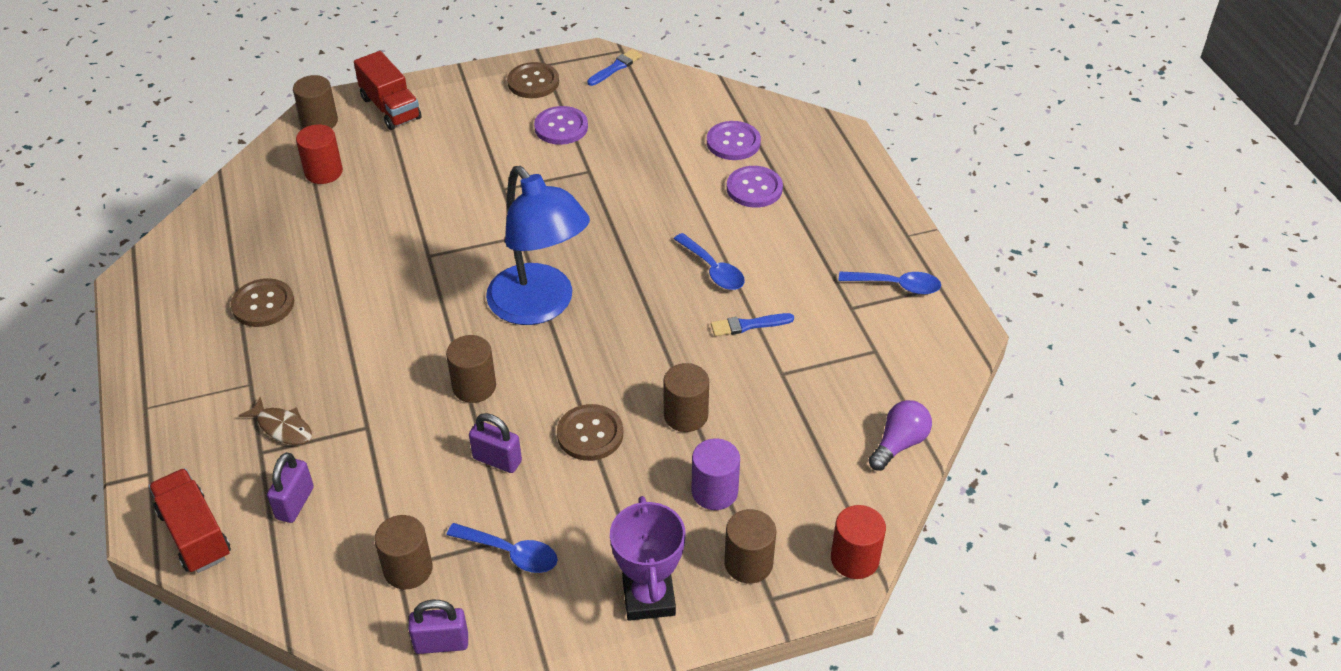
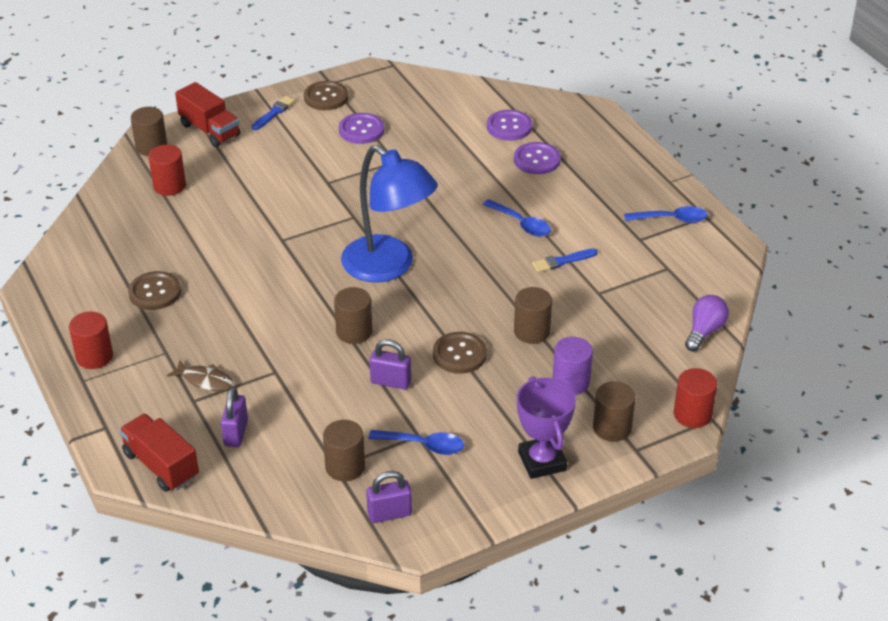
camera: 10 degrees left, 5 degrees down
(168, 378) = (94, 356): none -> red cylinder
(616, 67) = (392, 79): blue brush -> blue brush (274, 113)

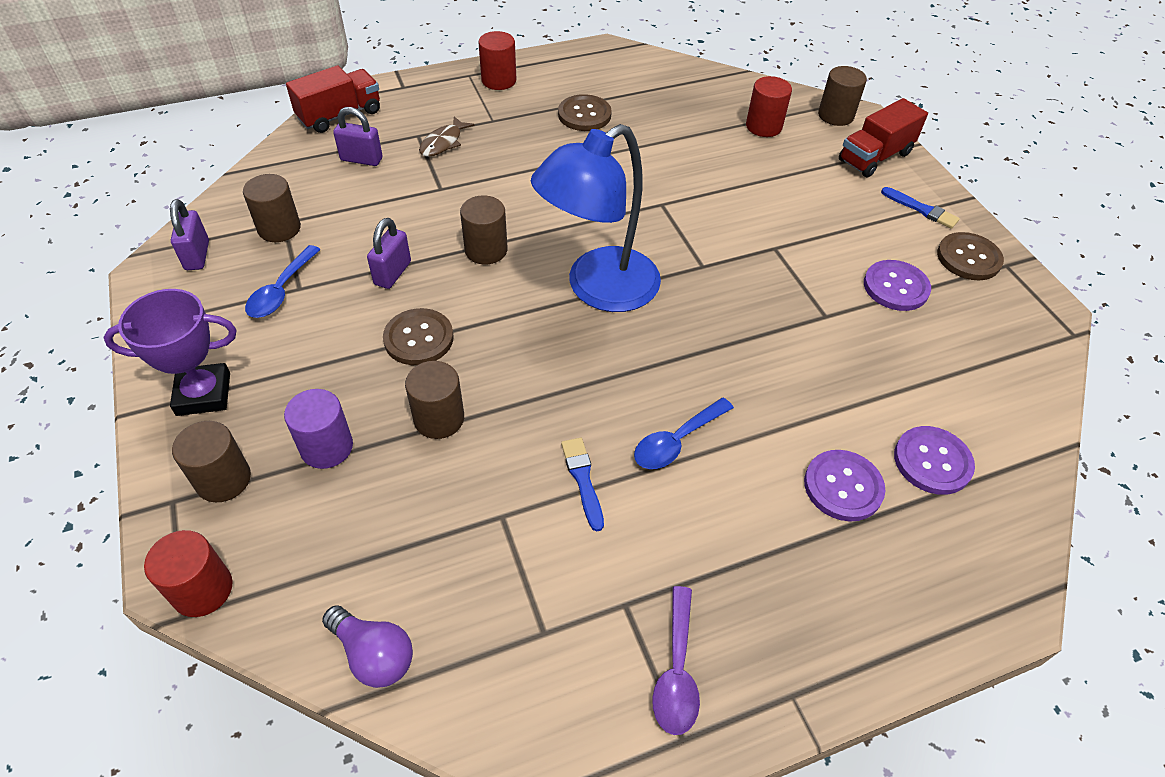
camera: 95 degrees right, 10 degrees up
(671, 219) = (676, 671): blue spoon -> purple spoon

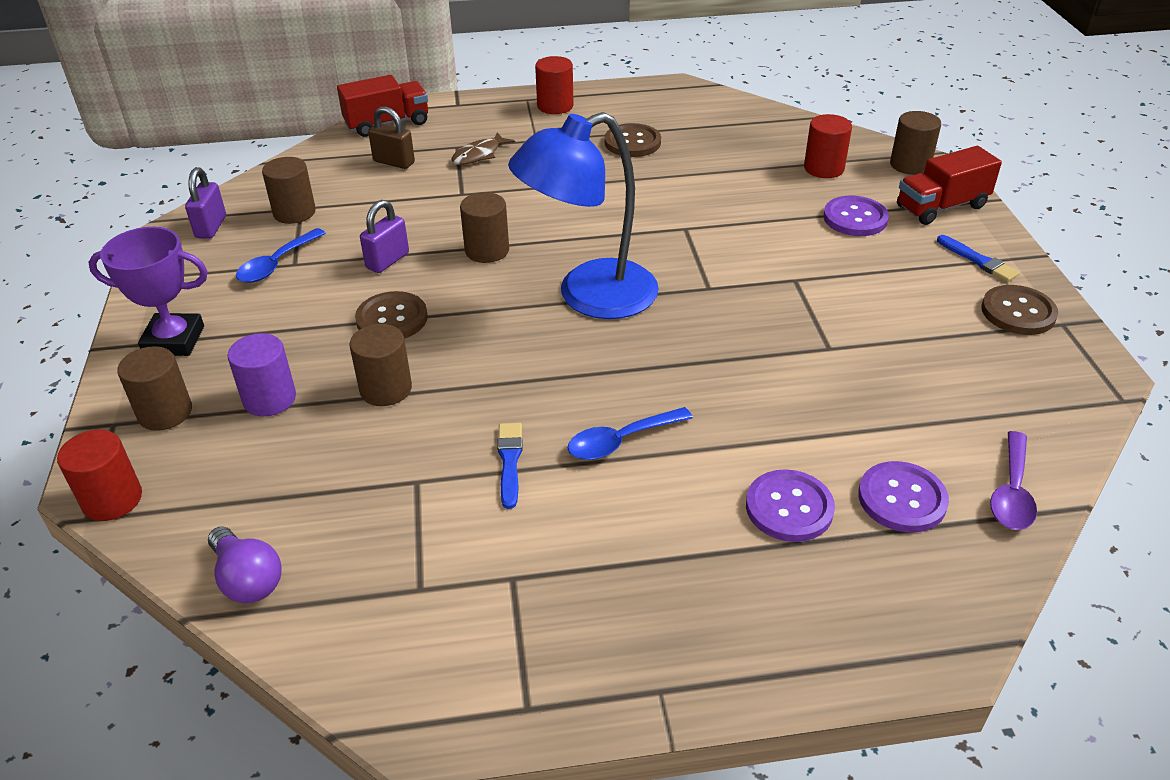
camera: 15 degrees right, 10 degrees down
(361, 159) = (394, 162): purple padlock -> brown padlock
(676, 671) = (543, 646): purple spoon -> purple spoon (1012, 492)
(895, 287) = (920, 330): purple button -> purple button (855, 218)

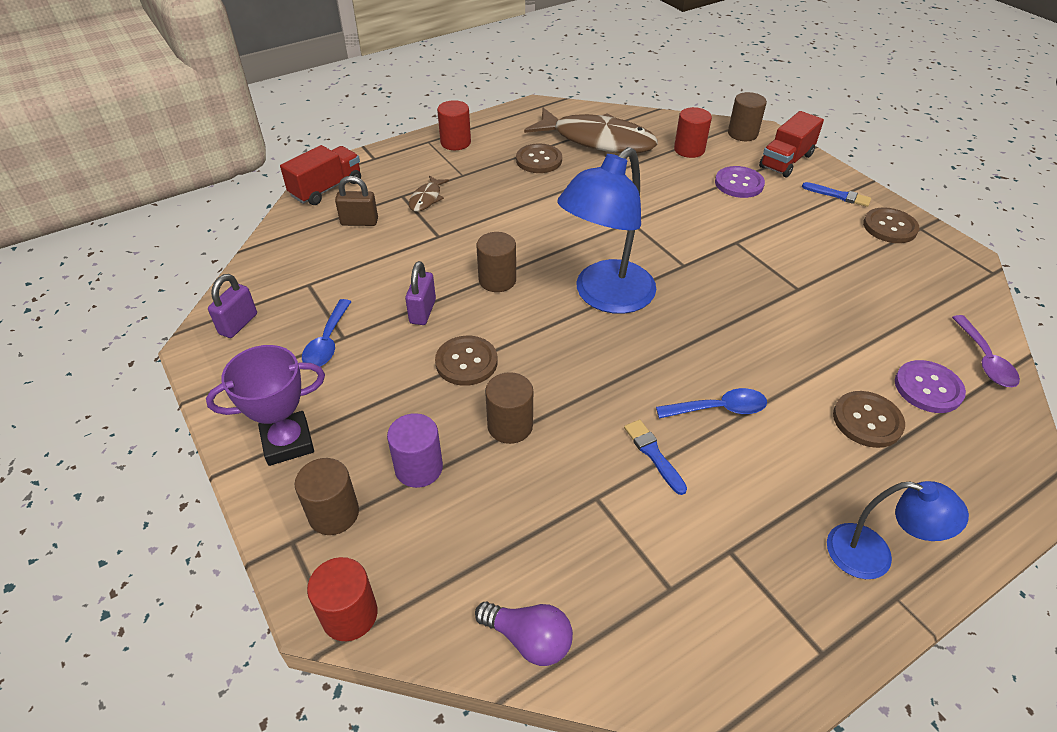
camera: 25 degrees left, 5 degrees up
(211, 227) = (238, 324): purple padlock -> purple padlock turned 45 degrees clockwise
(294, 212) = (306, 290): brown cylinder -> none
(621, 441) = (719, 409): blue spoon -> blue spoon turned 135 degrees counterclockwise
(670, 641) = (873, 555): none -> blue lamp
(719, 136) = (597, 140): none -> brown fish
(789, 508) = (867, 420): purple button -> brown button

